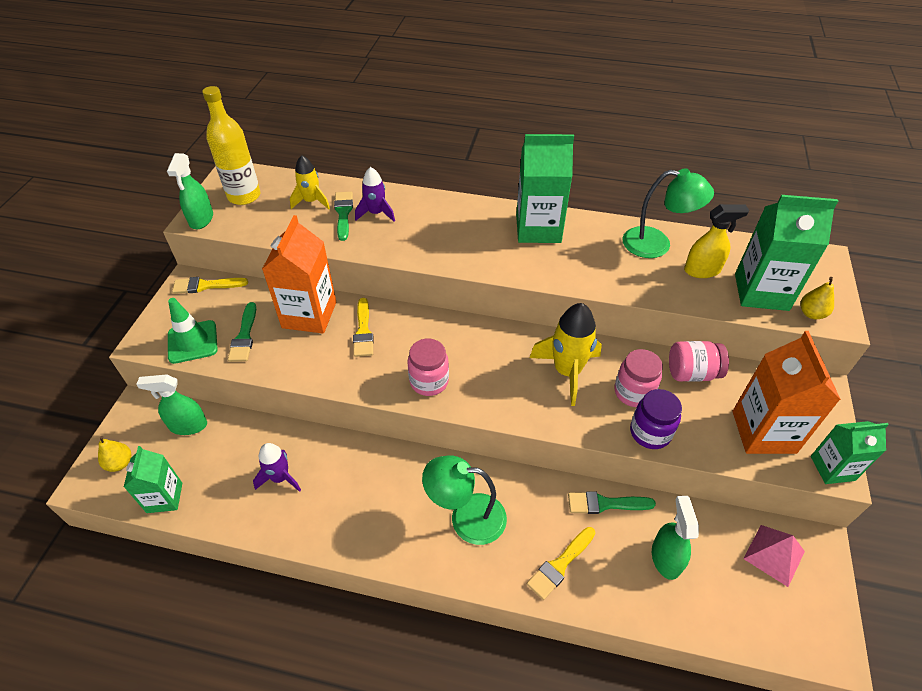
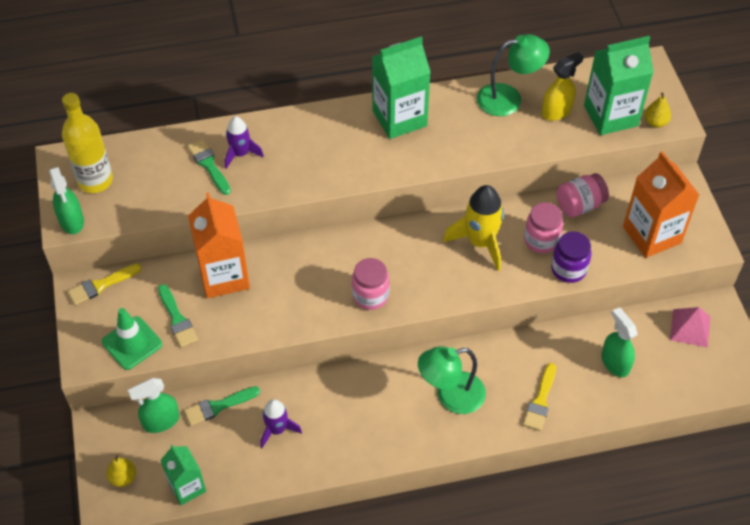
camera: 25 degrees left, 5 degrees up
(311, 201) = (168, 163): yellow rocket -> none
(363, 331) = (284, 273): yellow brush -> none
(605, 504) = (553, 341): green brush -> green brush (218, 406)
(832, 468) = (709, 245): green carton -> none

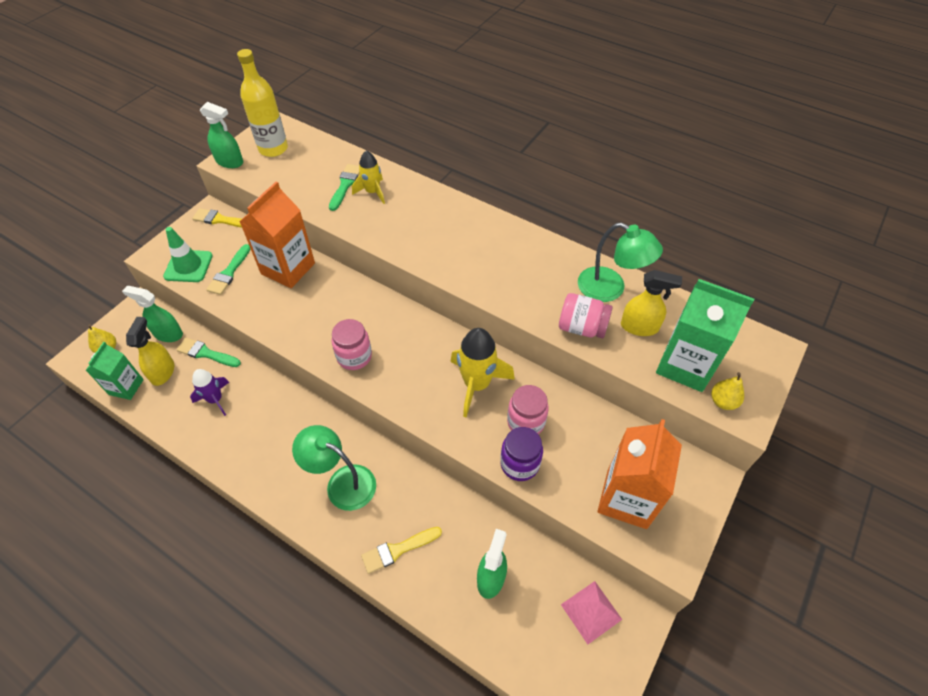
camera: 45 degrees right, 0 degrees up
(72, 221) = (230, 162): green spray bottle -> green spray bottle turned 90 degrees counterclockwise
(202, 450) = (163, 372): none -> yellow spray bottle
(240, 154) = (372, 192): purple rocket -> yellow rocket
(399, 118) = (507, 244): green carton -> none
(579, 205) = (591, 421): pink jar -> pink jar (581, 327)

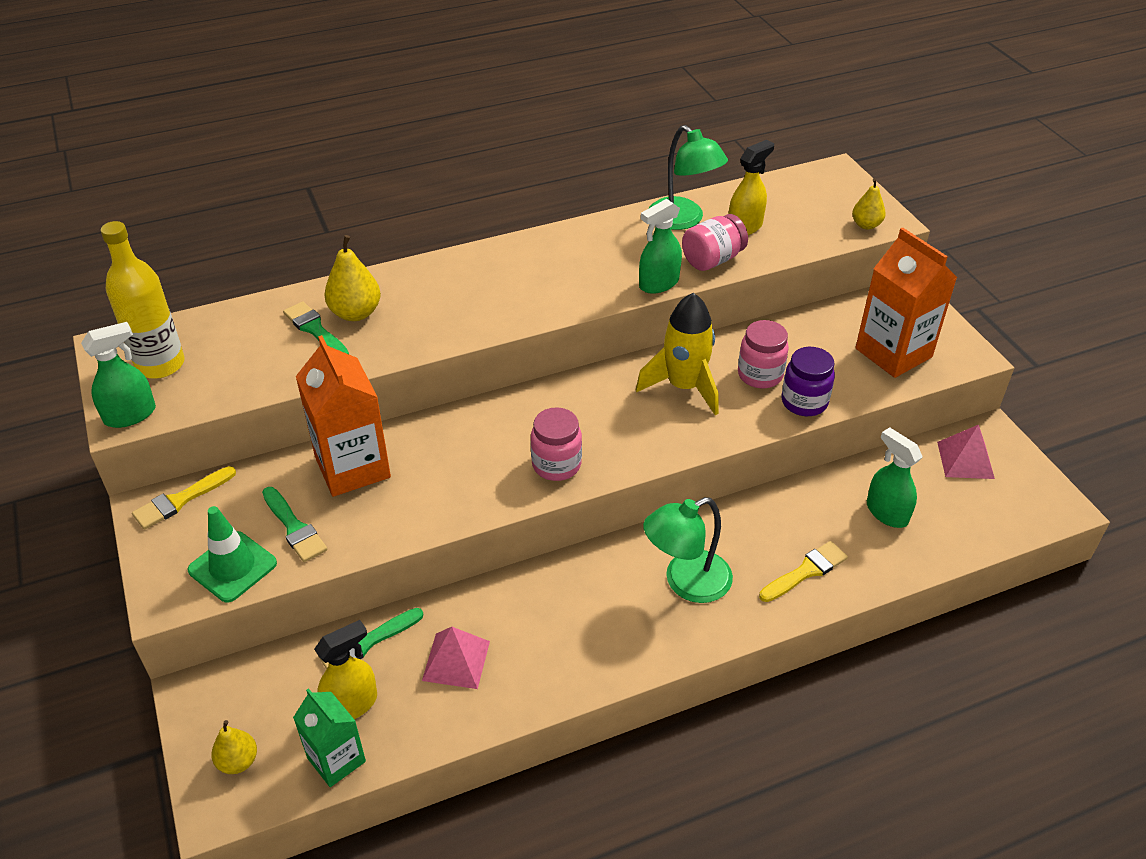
camera: 55 degrees left, 10 degrees down
(163, 372) = (351, 705): yellow spray bottle -> yellow spray bottle turned 105 degrees clockwise
(168, 334) = (286, 674): green spray bottle -> green spray bottle (658, 283)
(215, 399) = (456, 660): purple rocket -> pink pyramid
(372, 192) = (355, 313): yellow rocket -> yellow pear
(397, 550) = (806, 571): yellow brush -> yellow brush turned 135 degrees counterclockwise
(610, 289) = (683, 220): green lamp -> green lamp turned 75 degrees clockwise
(685, 365) = (811, 224): green carton -> none

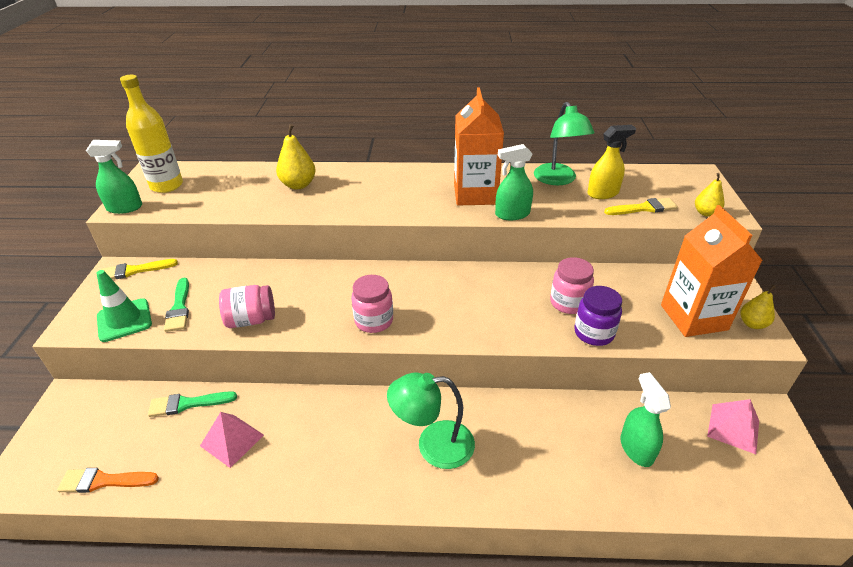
camera: 25 degrees right, 5 degrees down
(238, 761) = (49, 455): yellow pear -> yellow pear (752, 324)
(315, 330) = (267, 188): green brush -> none
(336, 760) = (104, 481): green carton -> orange brush
(351, 705) = (144, 444): yellow spray bottle -> none
(352, 467) = (244, 281): orange carton -> orange carton (475, 194)
(684, 387) = (503, 295): yellow rocket -> none
(712, 260) = (563, 208): pink jar -> pink jar (251, 320)
(806, 571) = (537, 473): yellow brush -> yellow brush (644, 208)

